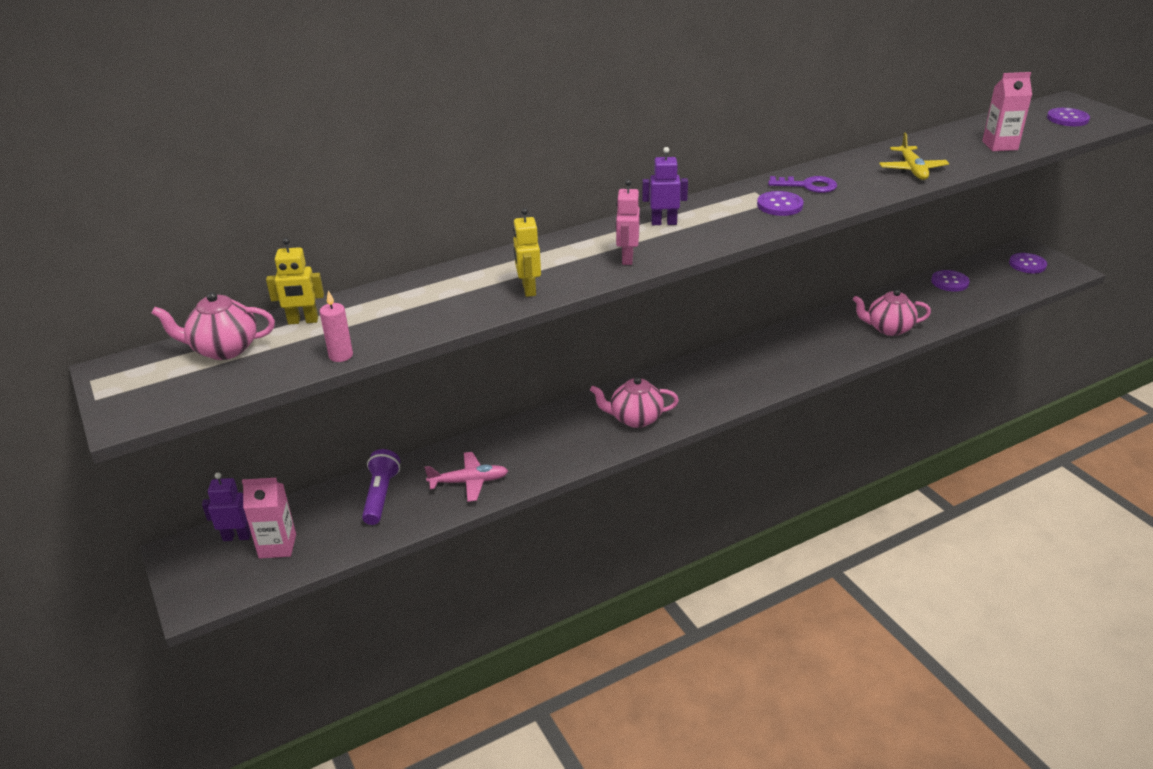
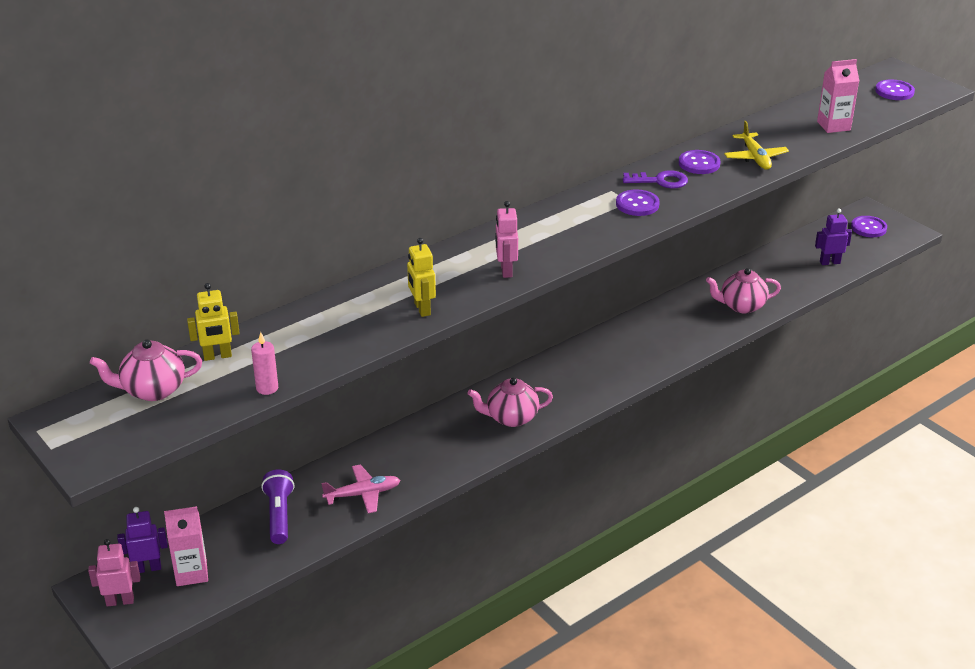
camera: 10 degrees left, 0 degrees up
(199, 568) = (120, 601): none -> pink robot
(664, 223) = (532, 230): purple robot -> purple robot (829, 262)
(949, 282) = (795, 252): purple button -> purple button (699, 163)

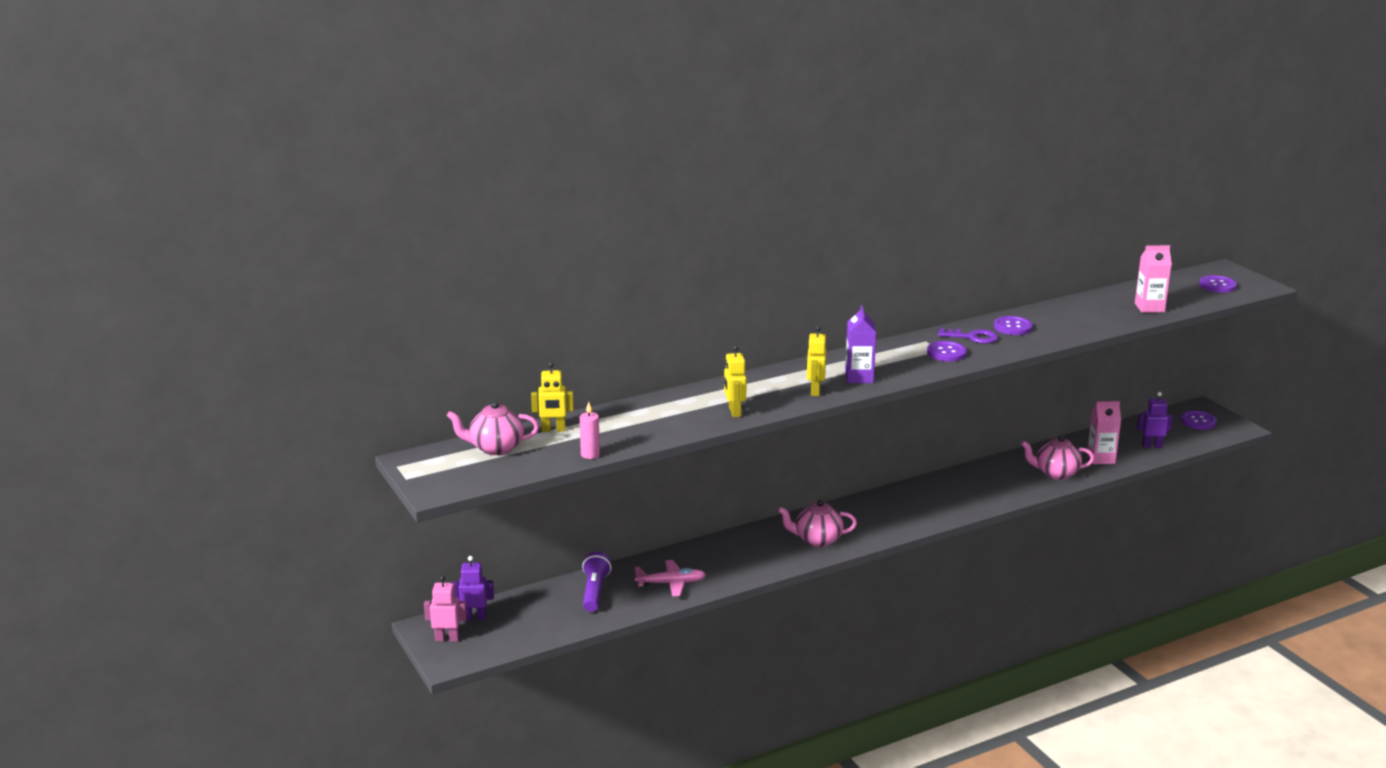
camera: 10 degrees right, 10 degrees down
(191, 573) = (511, 625): pink carton -> pink carton (1101, 458)
(506, 271) = (815, 391): pink robot -> yellow robot
(550, 247) = (859, 377): none -> purple carton
(755, 157) = (1066, 326): yellow plane -> none

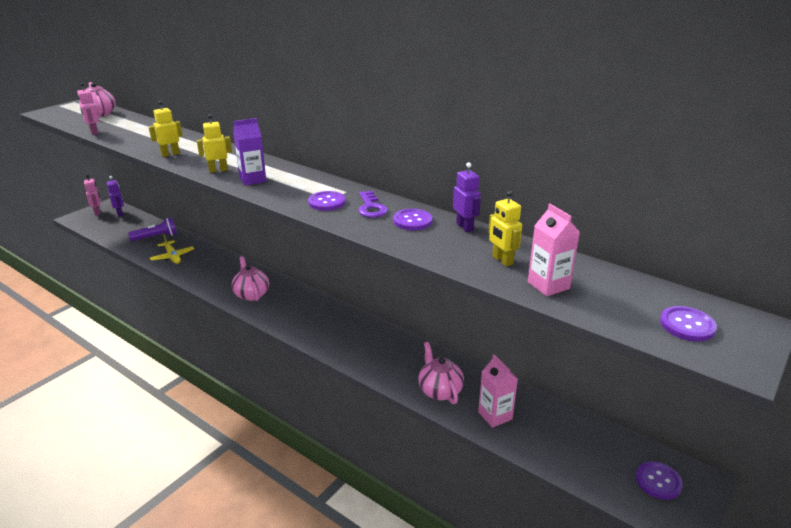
camera: 65 degrees right, 5 degrees up
(553, 430) = (128, 120): yellow robot -> yellow robot (502, 260)
(590, 455) = (94, 132): pink candle -> pink robot
(671, 583) = (172, 256): pink plane -> yellow plane
(1151, 446) = (557, 450): purple robot -> purple robot (465, 227)

